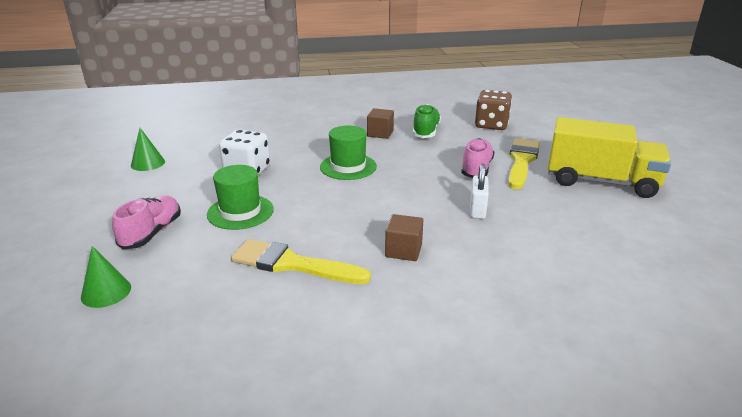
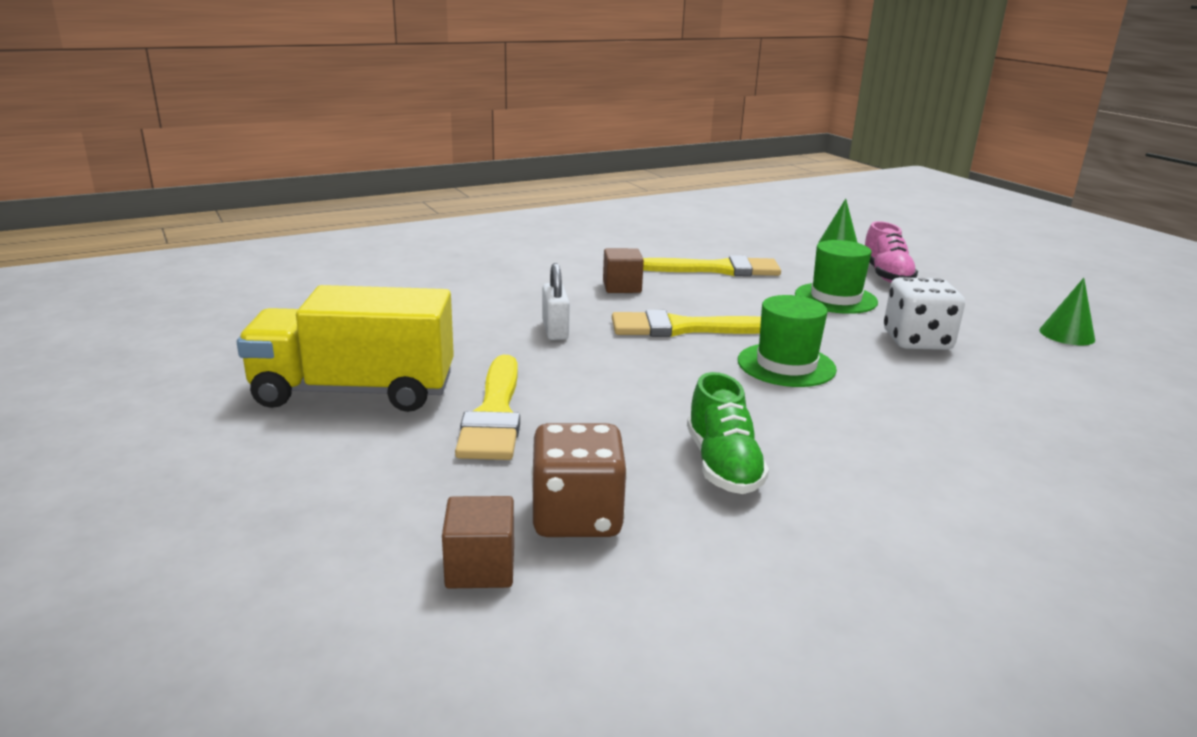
camera: 160 degrees right, 5 degrees down
(380, 133) = (813, 443): brown cube -> brown cube (480, 568)
(385, 199) = (683, 328): none -> yellow brush
(476, 169) = (575, 388): pink shoe -> none

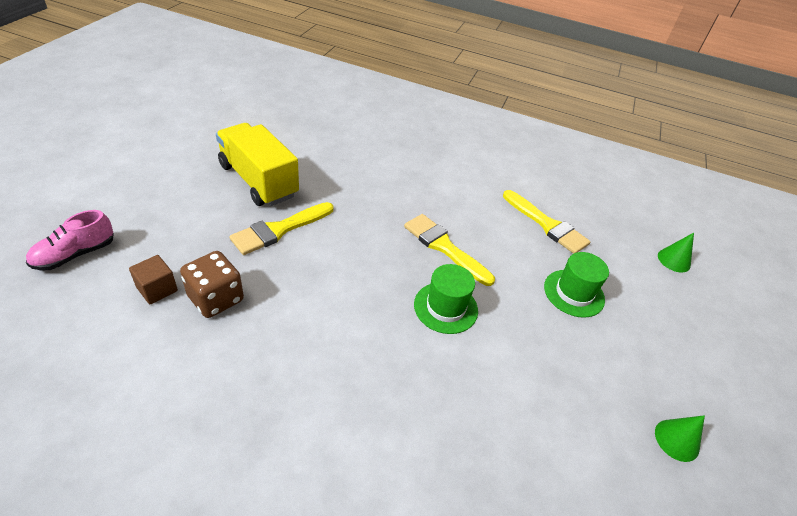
camera: 45 degrees right, 20 degrees up
(555, 330) = (385, 204): white padlock -> none
(622, 287) = (468, 201): brown cube -> none
(722, 465) = (305, 327): green shoe -> none
(886, 275) = (651, 303): pink shoe -> pink shoe (75, 254)
(917, 341) = (555, 356): white dice -> none

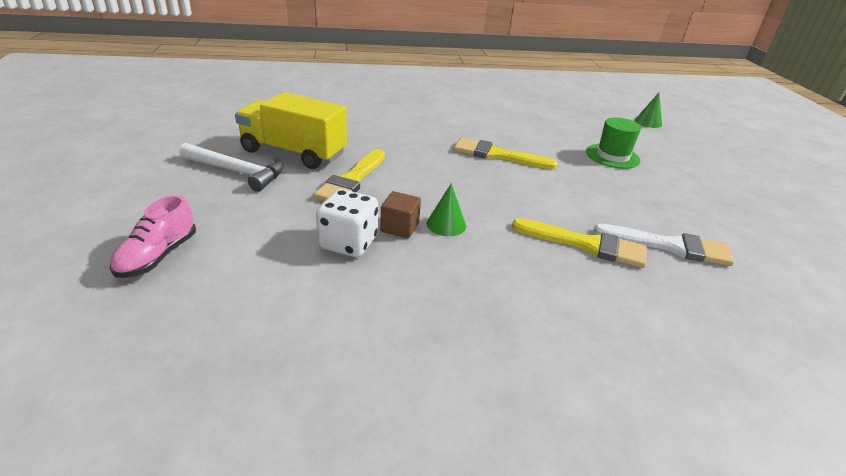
camera: 25 degrees left, 10 degrees down
(157, 289) = (281, 254): brown cube -> brown cube (399, 227)
(197, 188) = (238, 172): none -> white hammer
(216, 298) = (348, 243): brown dice -> white dice
(445, 307) = (540, 190): green hat -> none
(512, 433) = (669, 246): none -> white brush
(547, 225) = (551, 124): yellow brush -> yellow brush (586, 244)
(677, 440) = (759, 213): green cone -> green cone (446, 224)

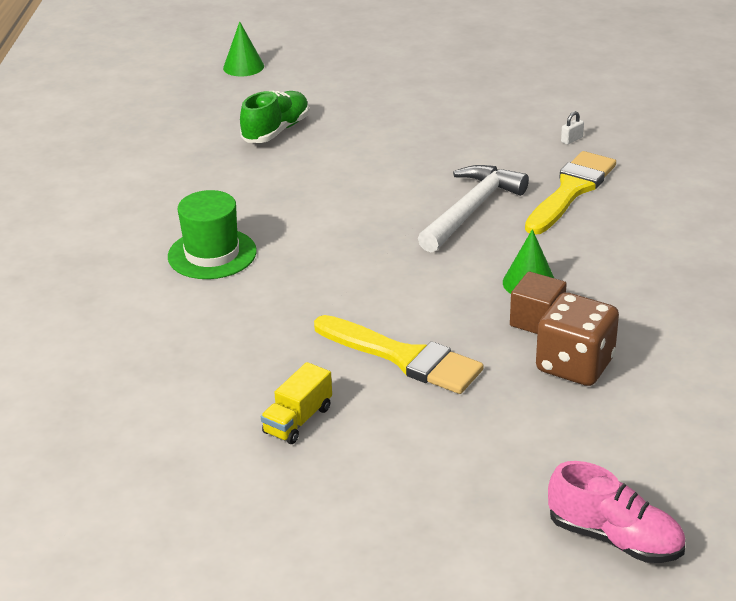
camera: 75 degrees left, 0 degrees up
(238, 172) = (364, 482): white hammer -> white hammer (471, 210)
(293, 153) = (298, 420): yellow truck -> yellow truck, size x0.43
(348, 243) = (574, 365): white dice -> brown dice
(497, 155) = (335, 214): yellow brush -> none
(581, 134) = (276, 131): none -> green shoe
(612, 156) = (351, 122): green hat -> green hat (212, 254)
(669, 246) = (571, 140): white brush -> white padlock

